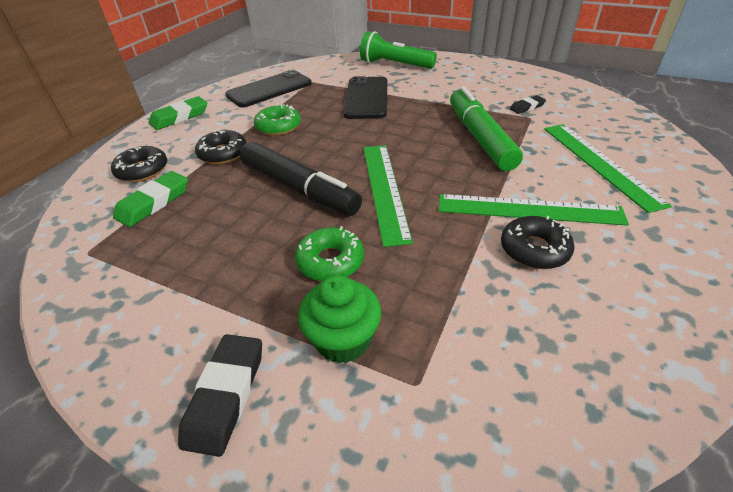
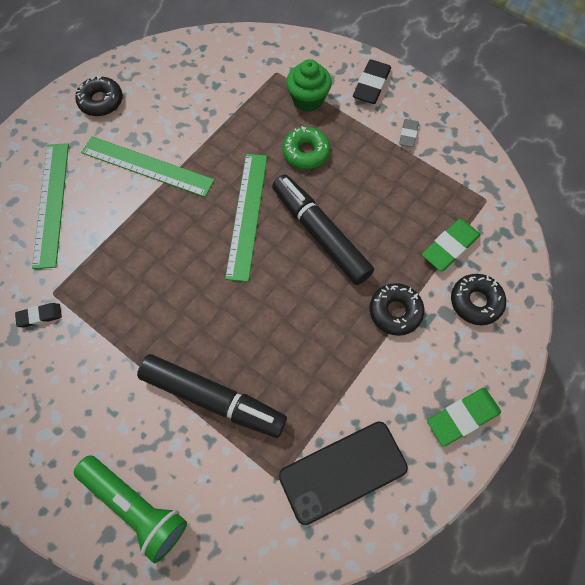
camera: 170 degrees left, 25 degrees up
(173, 314) = (408, 135): none -> grey eraser
(278, 127) = (334, 354): green donut -> none
(366, 98) = (213, 398): black phone -> black marker
(480, 137) = (126, 270): green marker -> none
(534, 249) = (168, 132): black donut -> black donut (101, 101)

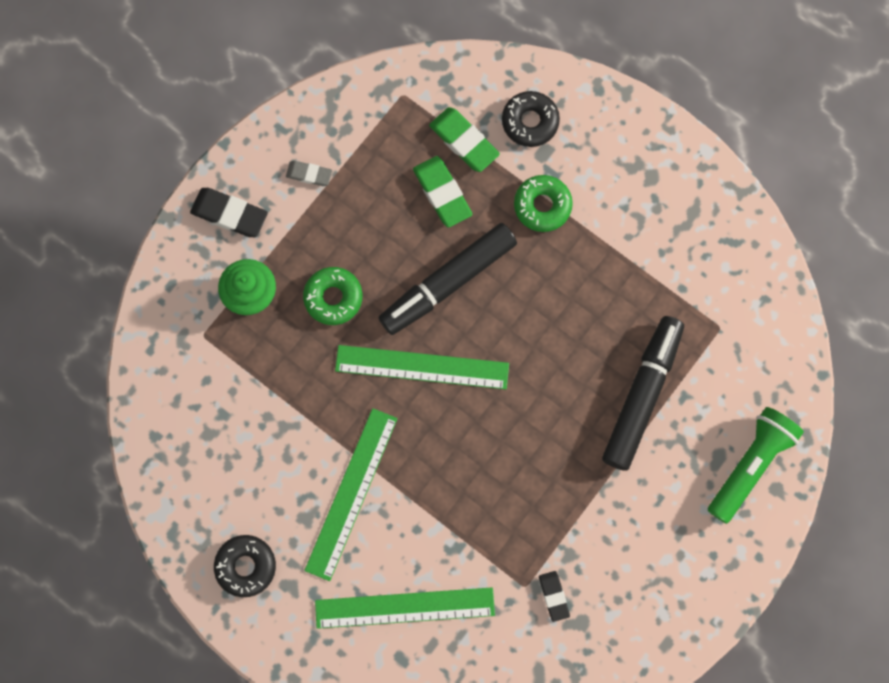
camera: 90 degrees left, 10 degrees up
(343, 471) = (709, 266): black phone -> none
(395, 311) = (542, 206): black donut -> green donut
(462, 417) = (653, 149): green eraser -> green eraser (442, 193)

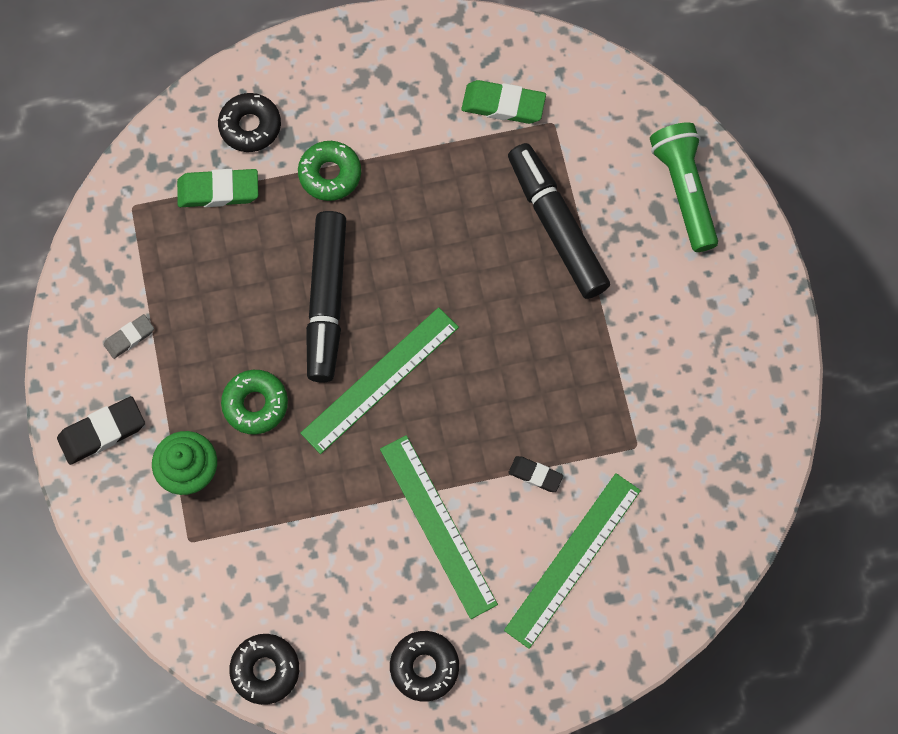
camera: 50 degrees left, 5 degrees down
(158, 460) = (265, 670): none -> black donut
(442, 193) = (246, 243): green eraser -> green eraser (503, 105)
(553, 596) = (663, 430): black eraser -> black eraser (535, 475)

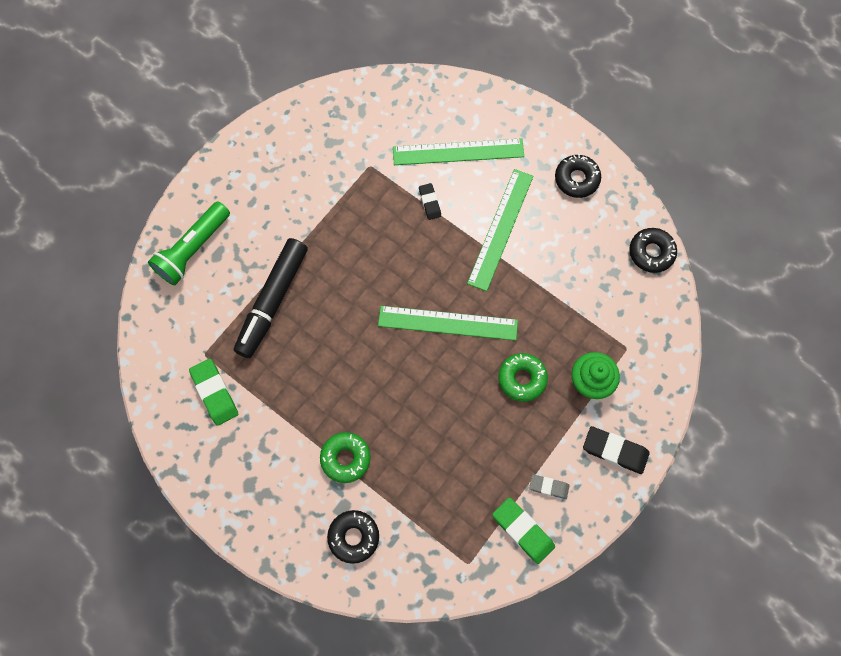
camera: 130 degrees left, 0 degrees up
(218, 191) = (413, 518): green eraser -> green eraser (522, 531)
(327, 301) = (427, 391): black marker -> none

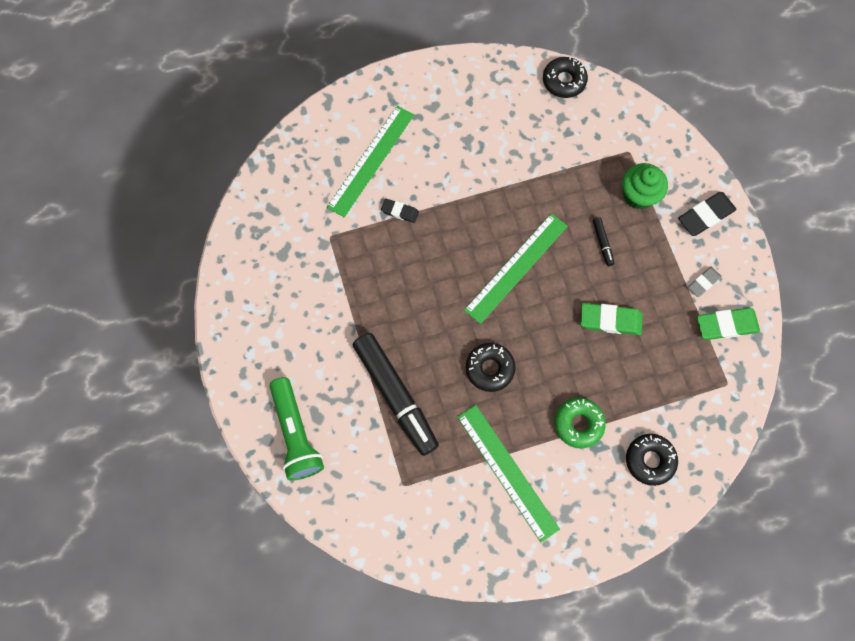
camera: 55 degrees left, 0 degrees up
(214, 393) = (446, 498): green eraser -> green eraser (610, 320)
(500, 229) = (464, 174): green ruler -> green ruler (507, 472)
(522, 379) = (602, 243): green donut -> black marker
(576, 179) = (463, 90): black donut -> black donut (489, 369)

